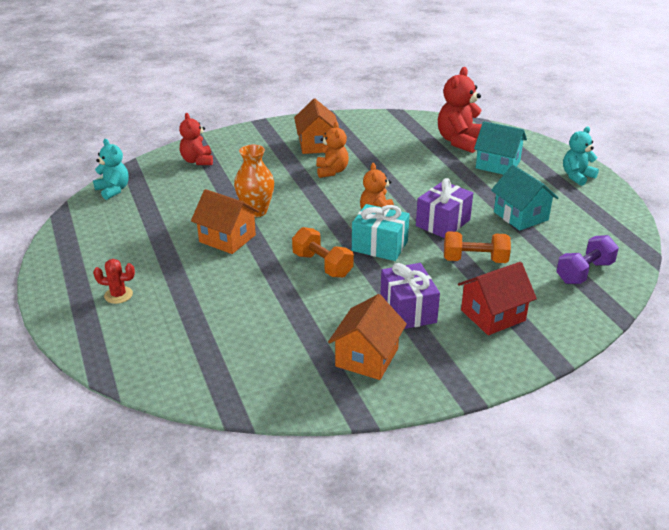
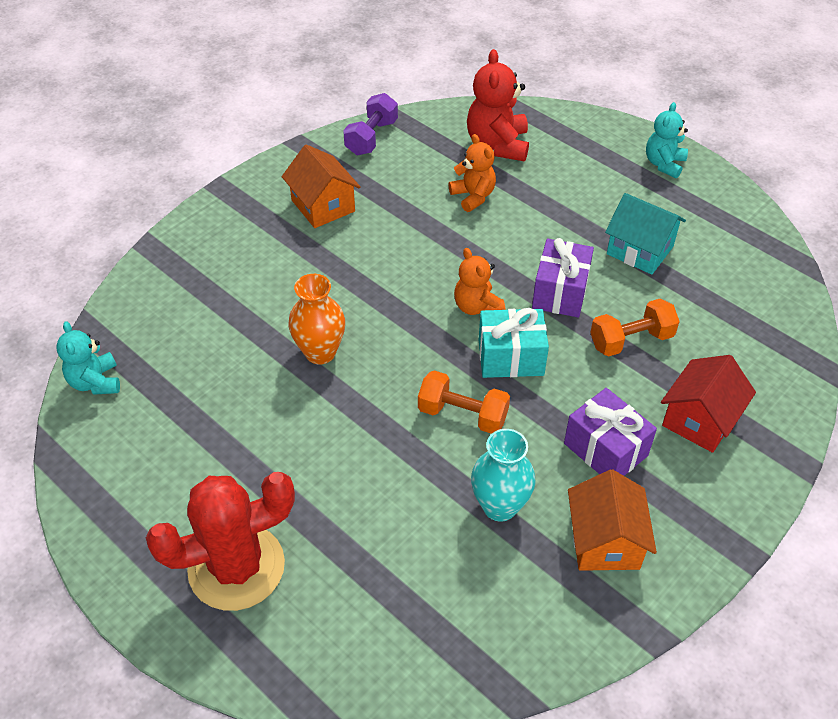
camera: 25 degrees left, 15 degrees up
(113, 190) = (95, 382): turquoise teddy bear -> turquoise teddy bear turned 135 degrees counterclockwise
(118, 295) = (236, 567): red cactus -> red cactus, size x2.41
(197, 161) = (179, 287): red teddy bear -> none
(227, 238) = (314, 414): orange house -> none
(308, 317) = (499, 506): none -> turquoise vase
(331, 171) = (372, 248): orange teddy bear -> orange teddy bear (473, 196)
(498, 165) = (565, 172): turquoise house -> none
(584, 272) = (755, 316): purple dumbbell -> purple dumbbell (371, 137)

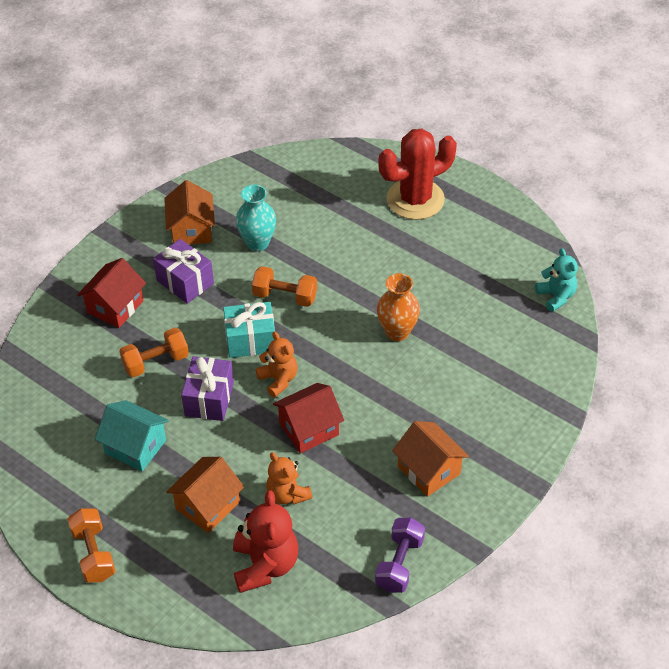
camera: 175 degrees right, 0 degrees up
(445, 253) = (309, 429): none -> red house
(555, 193) = (207, 505): none -> orange house
(664, 164) = (94, 554): turquoise teddy bear -> orange dumbbell

